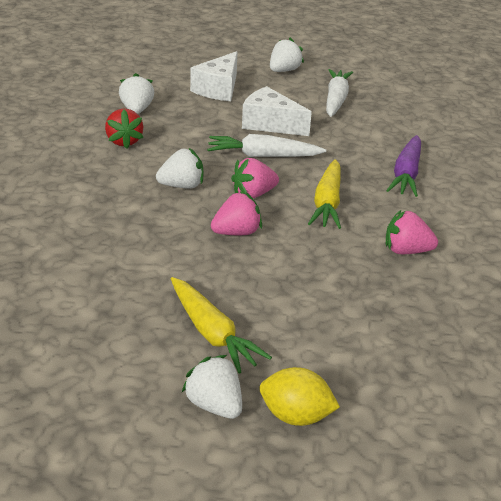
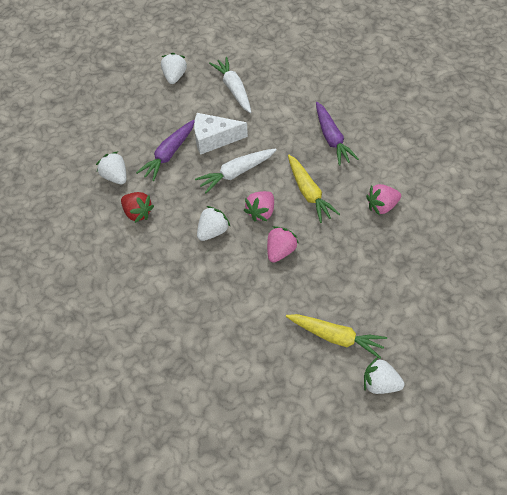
camera: 30 degrees left, 20 degrees up
(209, 116) = (168, 154): none -> purple carrot
(218, 89) = (149, 122): white cheese -> none
(296, 416) = (423, 364): yellow lemon -> none

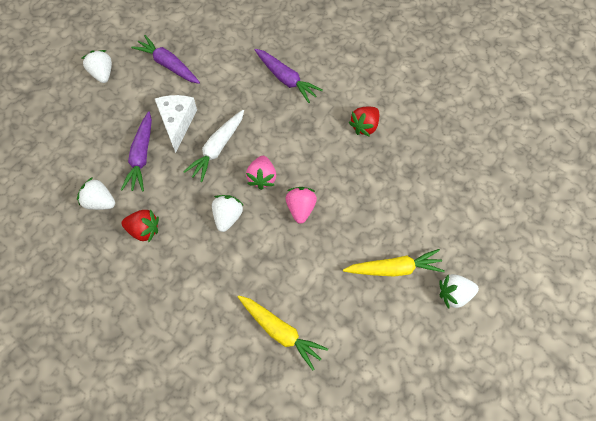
camera: 30 degrees left, 10 degrees up
(214, 139) = (177, 123): white cheese -> white cheese turned 120 degrees clockwise
(234, 89) = (168, 65): white carrot -> purple carrot
(309, 193) = (294, 140): yellow carrot -> yellow carrot (280, 332)
(382, 206) = (364, 126): pink strawberry -> red strawberry

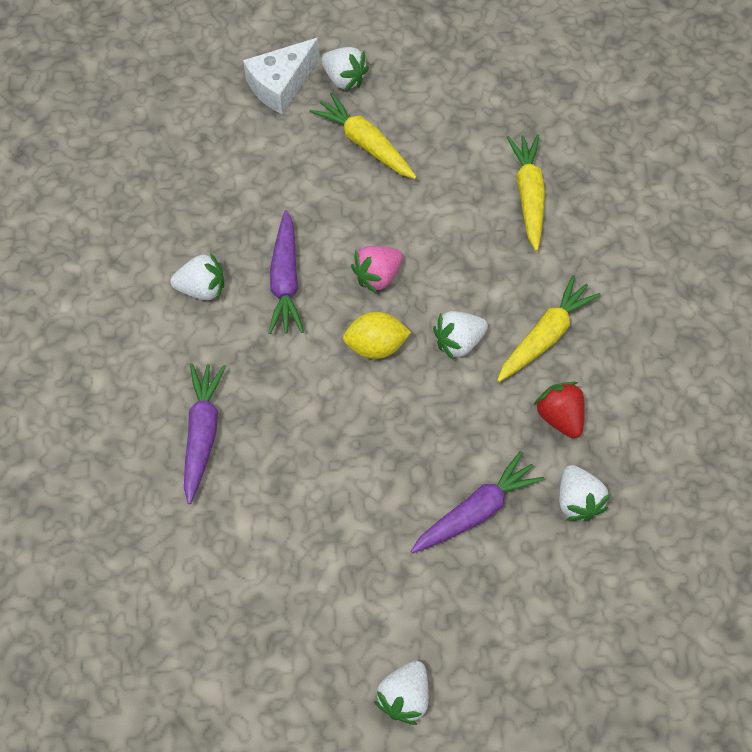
camera: 130 degrees left, 0 degrees up
(168, 65) = (309, 613): purple carrot -> purple carrot (285, 280)
(177, 123) = (390, 511): white cheese -> white cheese (281, 85)
(190, 261) = (545, 335): none -> yellow carrot
(217, 148) = (382, 429): white carrot -> none
(262, 178) = (376, 345): pink strawberry -> yellow lemon
(364, 126) = (202, 288): red strawberry -> white strawberry

